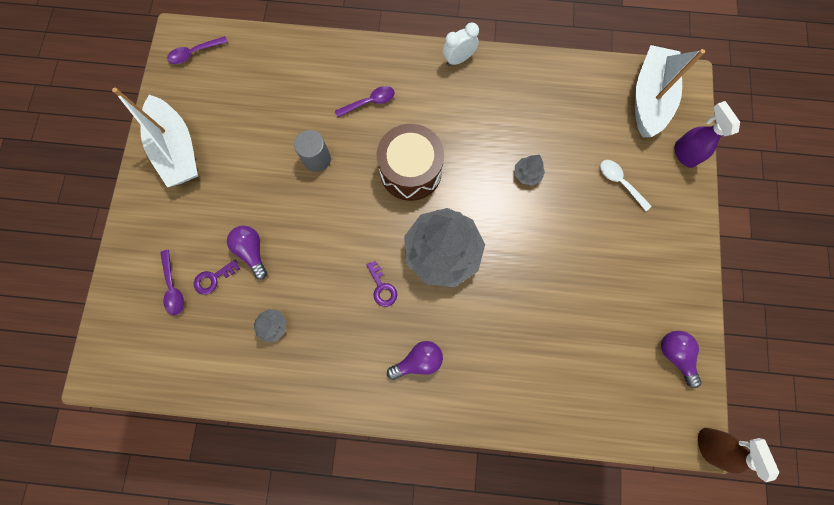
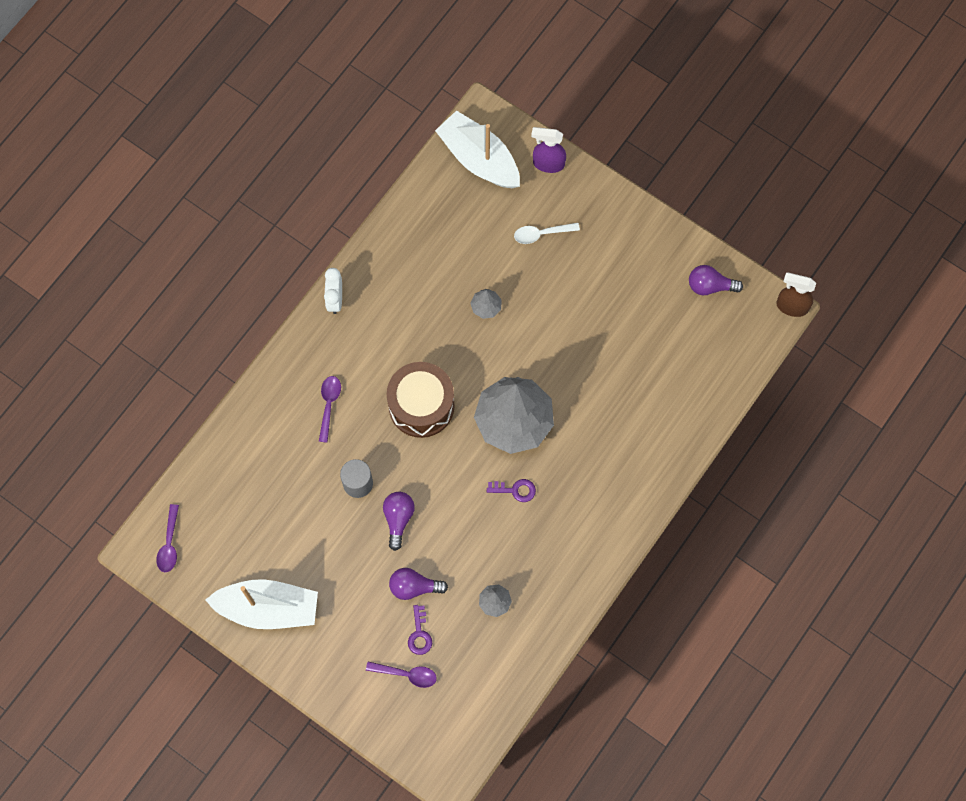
camera: 60 degrees left, 5 degrees down
(418, 360) = (596, 494): purple light bulb -> purple light bulb (398, 519)

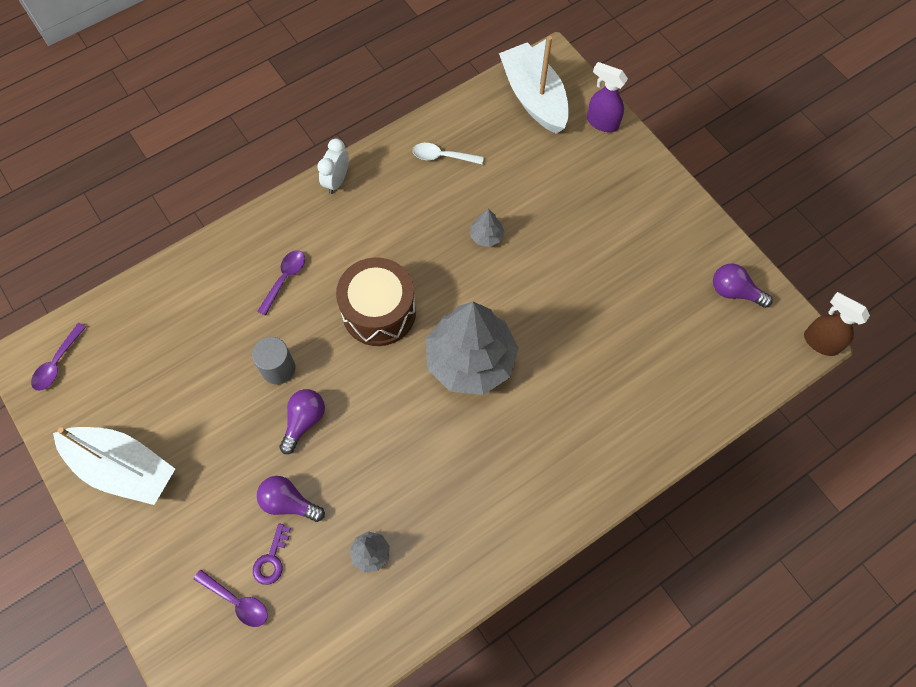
camera: 20 degrees right, 5 degrees down
(515, 490) = (443, 435): purple key -> none
(541, 234) = (571, 185): white spoon -> white spoon (442, 156)

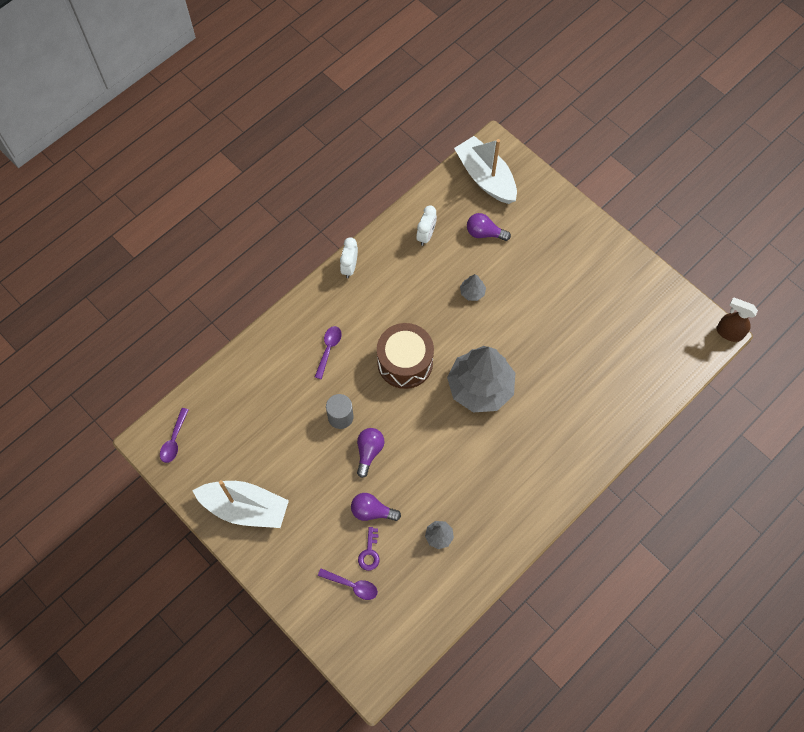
camera: 10 degrees left, 0 degrees up
(442, 156) = (426, 235): white spoon -> white clock
(602, 122) = (541, 189): purple spray bottle -> none
(734, 292) = (662, 305): purple light bulb -> purple light bulb (484, 233)

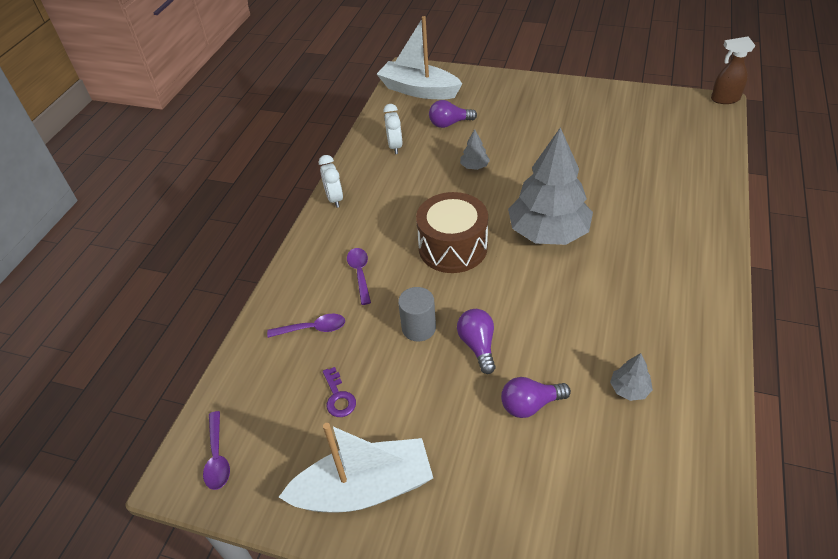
camera: 25 degrees left, 20 degrees down
(352, 585) = (574, 506): purple spoon -> purple spoon (313, 329)
(369, 552) = (564, 453): purple key -> purple key (338, 397)

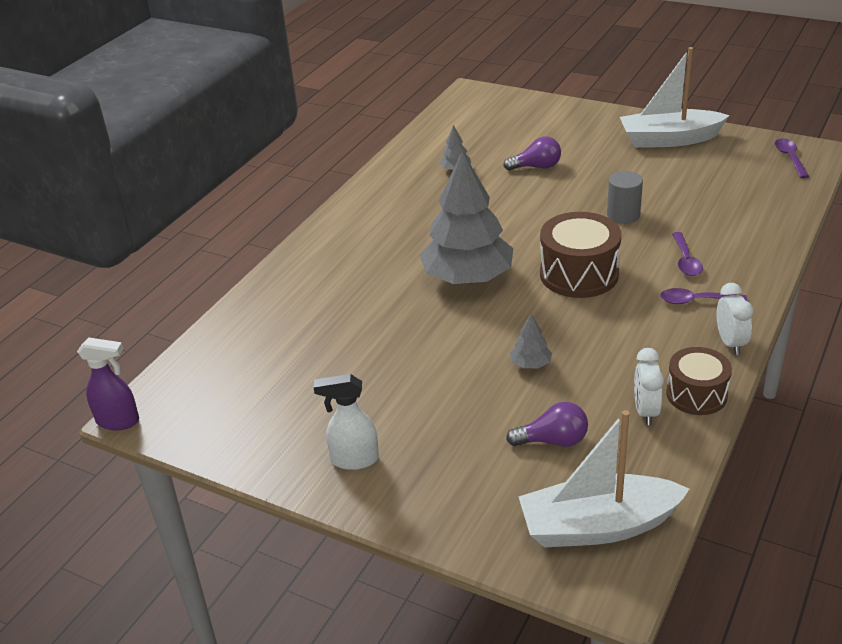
camera: 170 degrees left, 10 degrees down
(313, 329) = (729, 222): purple spoon -> purple spoon (696, 301)
(338, 397) = (696, 180): purple key -> none
(362, 160) = (696, 394): none -> brown drum
(419, 90) = (598, 526): white boat -> white boat turned 135 degrees clockwise
(478, 345) = (570, 200): purple light bulb -> none
(562, 100) = (354, 460): none -> white spray bottle
(724, 99) = (119, 421): brown spray bottle -> purple spray bottle

